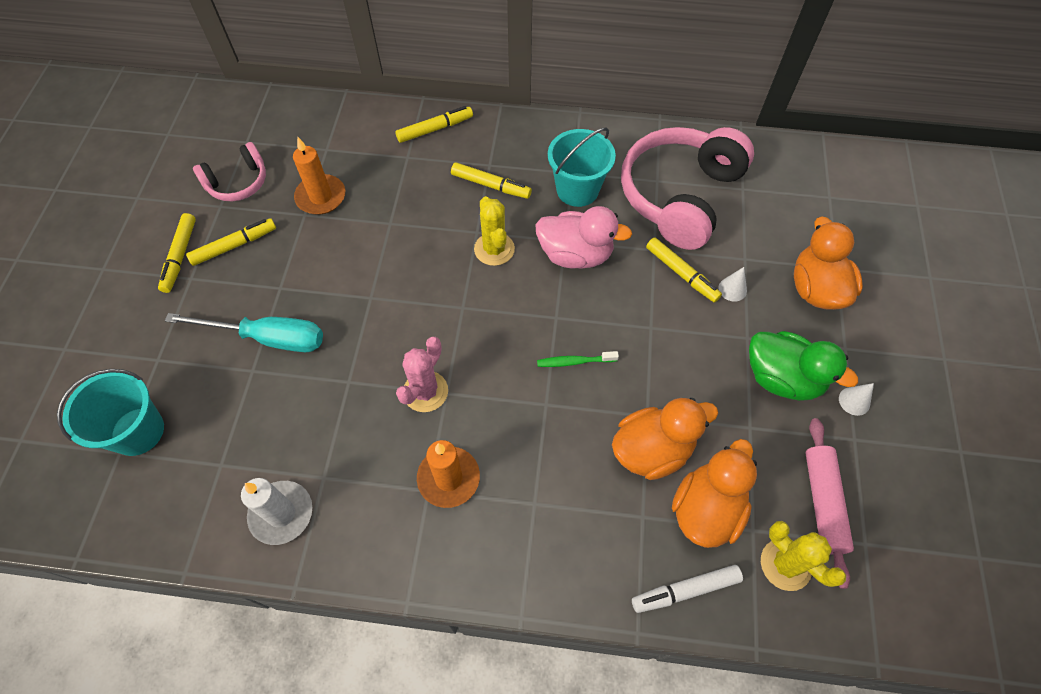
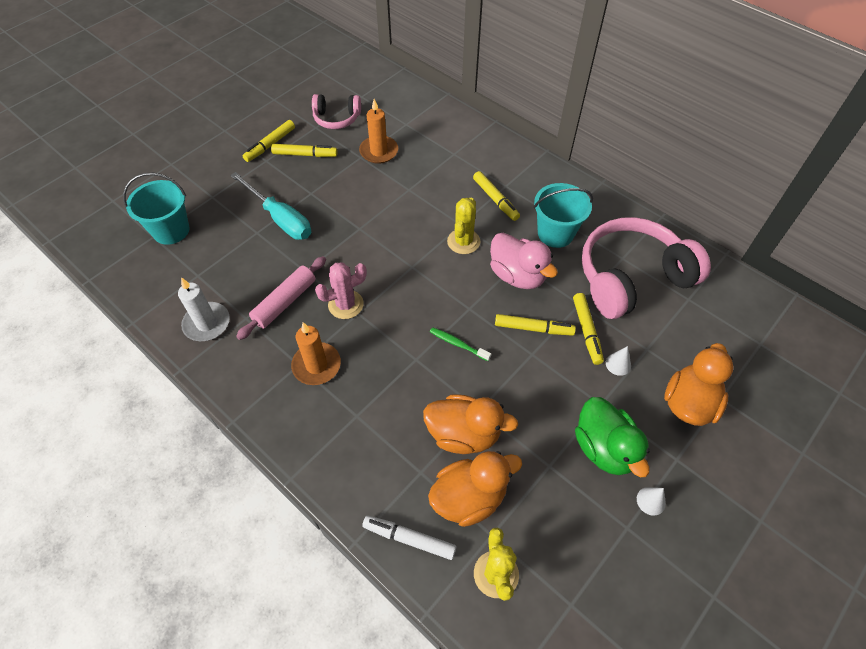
camera: 35 degrees right, 5 degrees down
(435, 129) = (487, 145): yellow marker -> yellow marker (533, 328)
(823, 503) = (562, 553): pink rolling pin -> pink rolling pin (285, 302)

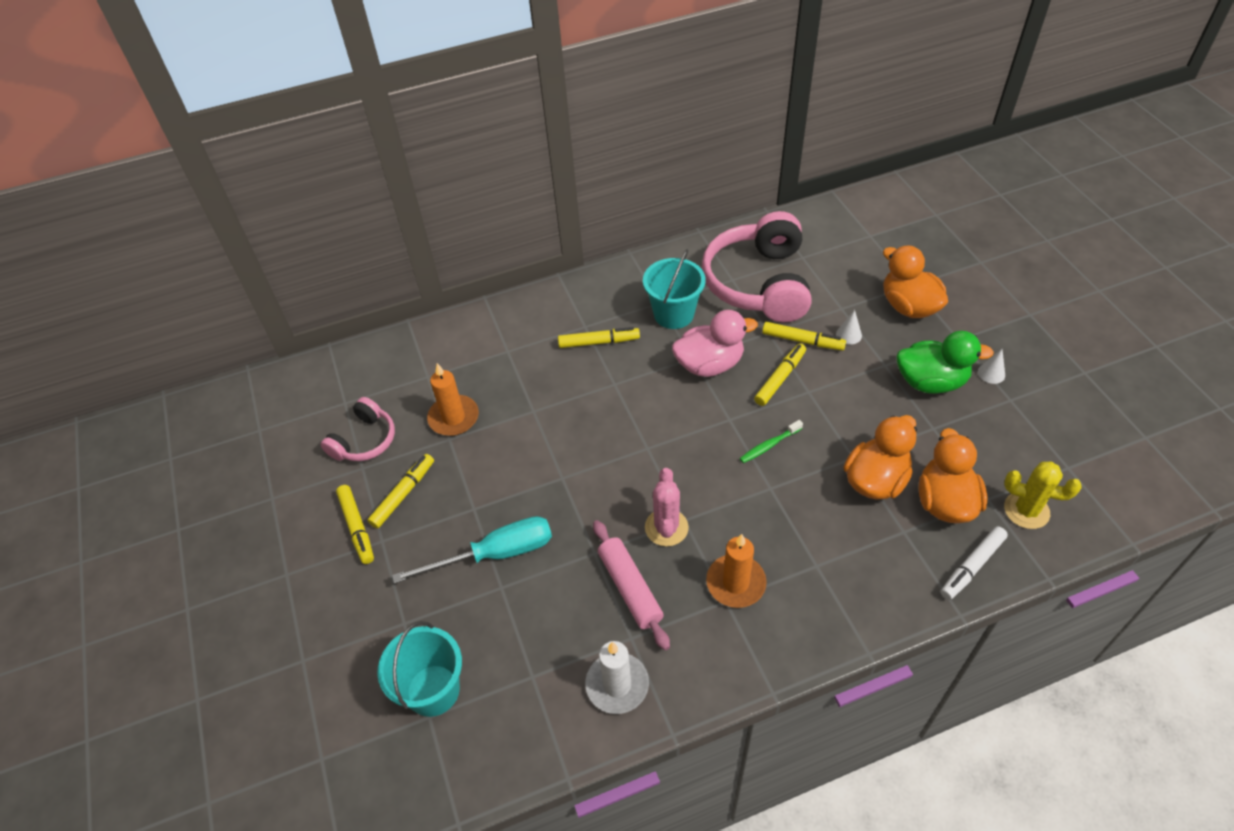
camera: 60 degrees left, 5 degrees down
(463, 241) = (639, 390): yellow cactus -> none

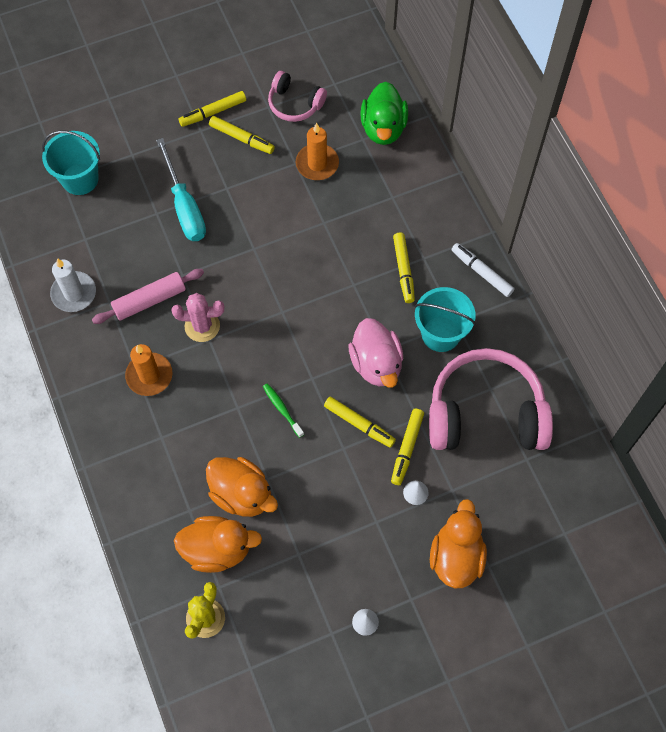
camera: 85 degrees right, 15 degrees up
(908, 306) = (456, 556): orange duck -> orange duck turned 45 degrees counterclockwise
(930, 382) = (354, 561): green duck -> green duck (383, 128)
(972, 566) = (153, 559): white marker -> white marker (481, 272)

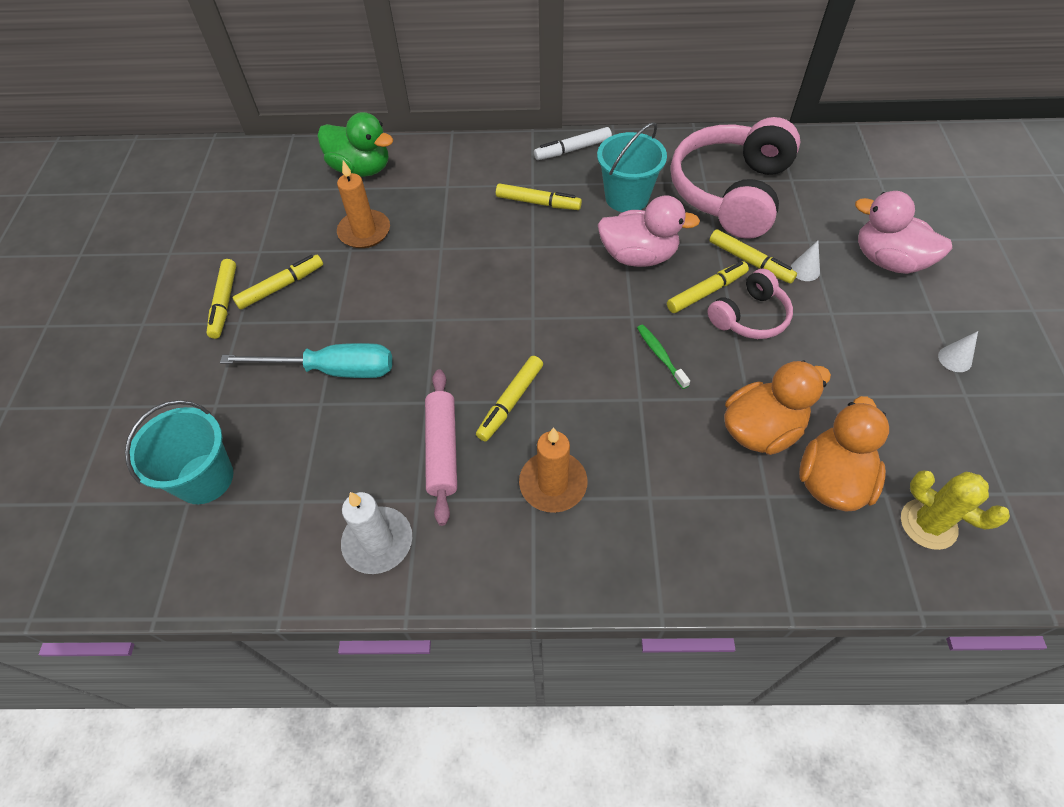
camera: 65 degrees left, 10 degrees down
(202, 326) = (510, 402): pink cactus -> yellow marker
(282, 409) = (660, 355): green toothbrush -> green toothbrush turned 75 degrees clockwise
(295, 104) = (275, 228): pink headphones -> pink headphones (750, 317)
(456, 556) = (888, 260): orange duck -> pink duck

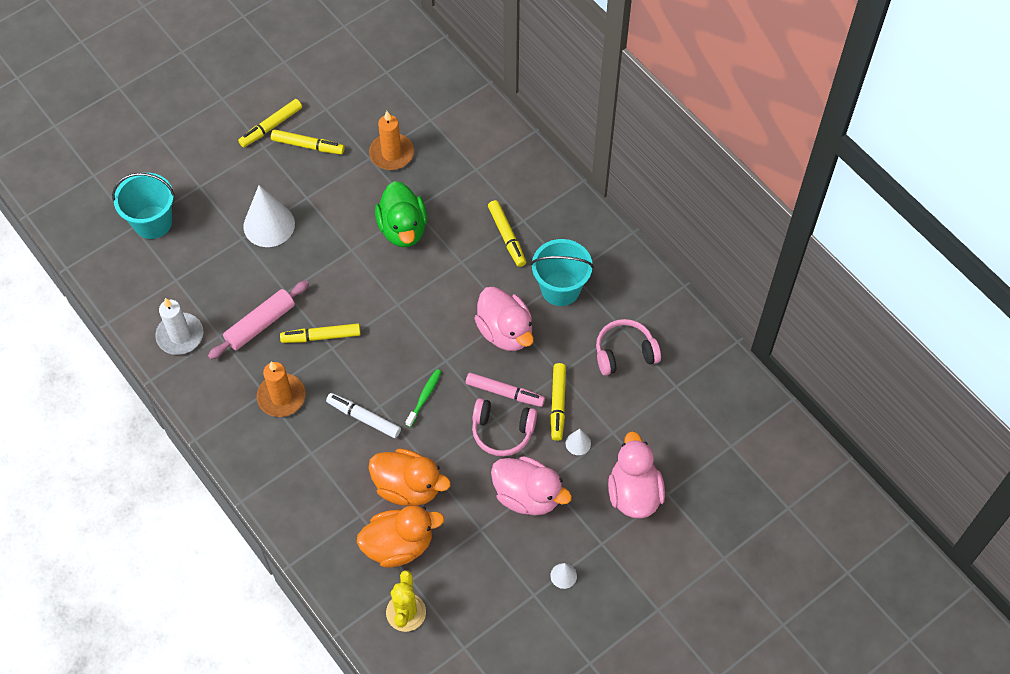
camera: 50 degrees right, 5 degrees up
(331, 370) = (269, 225): turquoise screwdriver -> white cone
(361, 169) = (448, 104): green duck -> green duck (403, 229)
(573, 150) = (584, 221): white marker -> white marker (364, 418)
(706, 292) = (505, 392): yellow marker -> pink marker
(731, 192) = (624, 353): pink headphones -> pink headphones, size x0.52
(839, 337) = (527, 495): none -> pink duck

